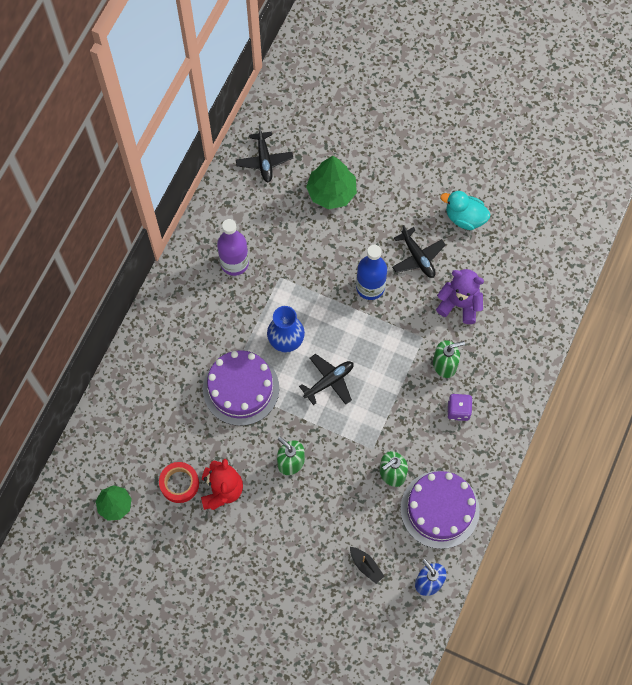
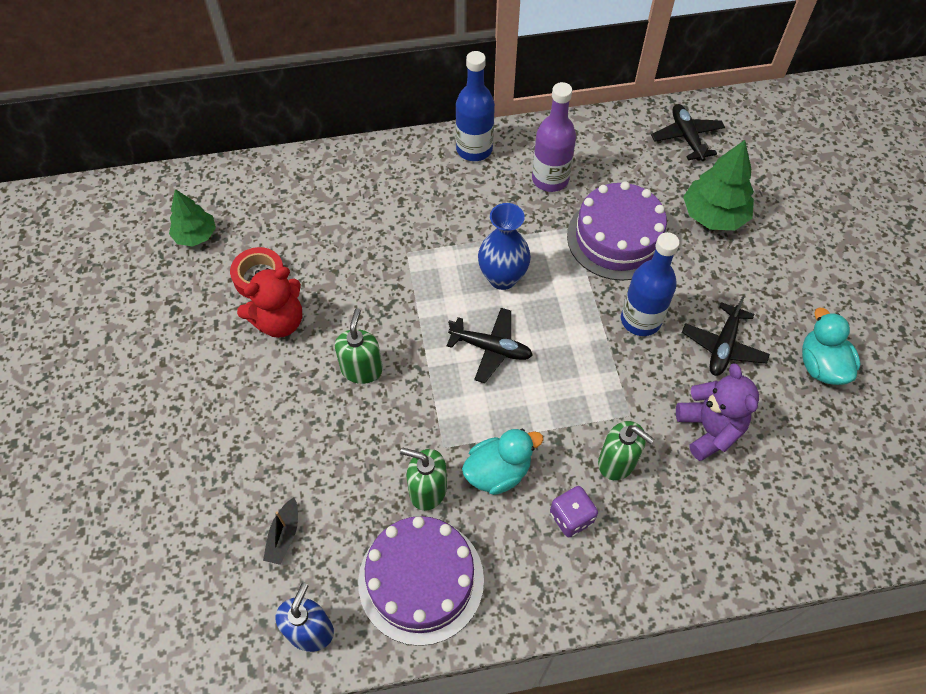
camera: 55 degrees right, 10 degrees down
(175, 291) = (474, 149): none -> blue bottle
(241, 388) = (413, 268): purple cake -> purple cake (617, 238)
(264, 160) = (687, 137): black plane -> black plane turned 120 degrees clockwise
(407, 430) = (498, 472): none -> turquoise duck

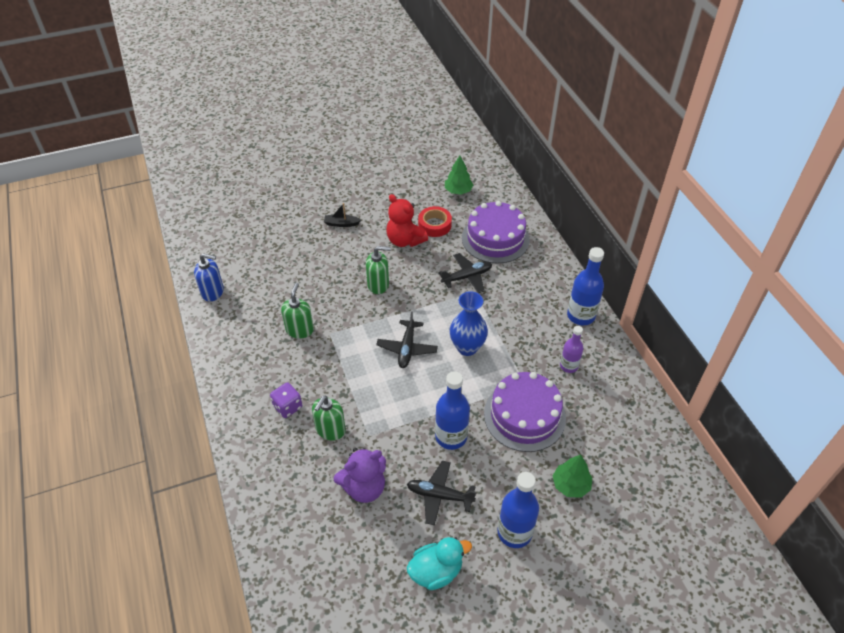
camera: 80 degrees right, 10 degrees down
(284, 535) = (266, 270): black boat -> black boat (341, 224)
(421, 580) = (243, 335): purple cake -> purple cake (495, 238)
(498, 472) = (316, 363): turquoise duck -> none
(550, 179) = (569, 366): purple bottle -> purple bottle, size x0.62
(687, 137) = (653, 460): black plane -> black plane (467, 277)
(713, 215) = (570, 485): green tree -> green tree, size x0.65
(772, 280) = (514, 532): none -> blue bottle

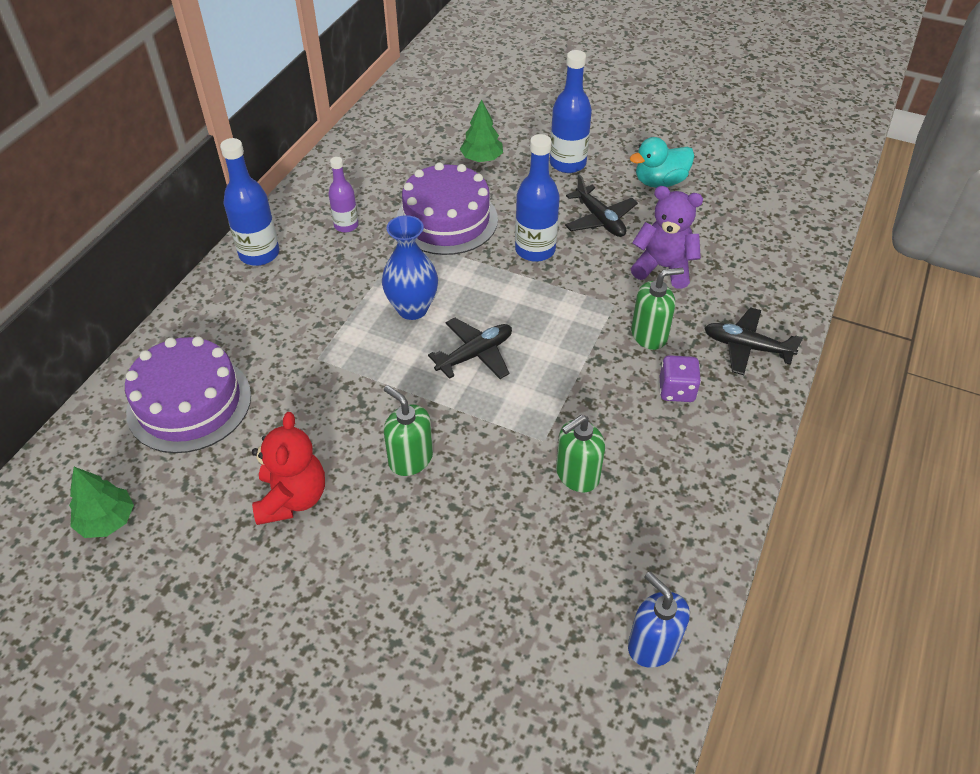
camera: 135 degrees left, 0 degrees up
(341, 224) = (336, 612): black boat -> none
(434, 225) = (223, 489): red tape -> none
(436, 571) = (660, 182): turquoise duck -> turquoise duck turned 45 degrees counterclockwise
(467, 277) = (297, 382): black plane -> black plane (746, 347)

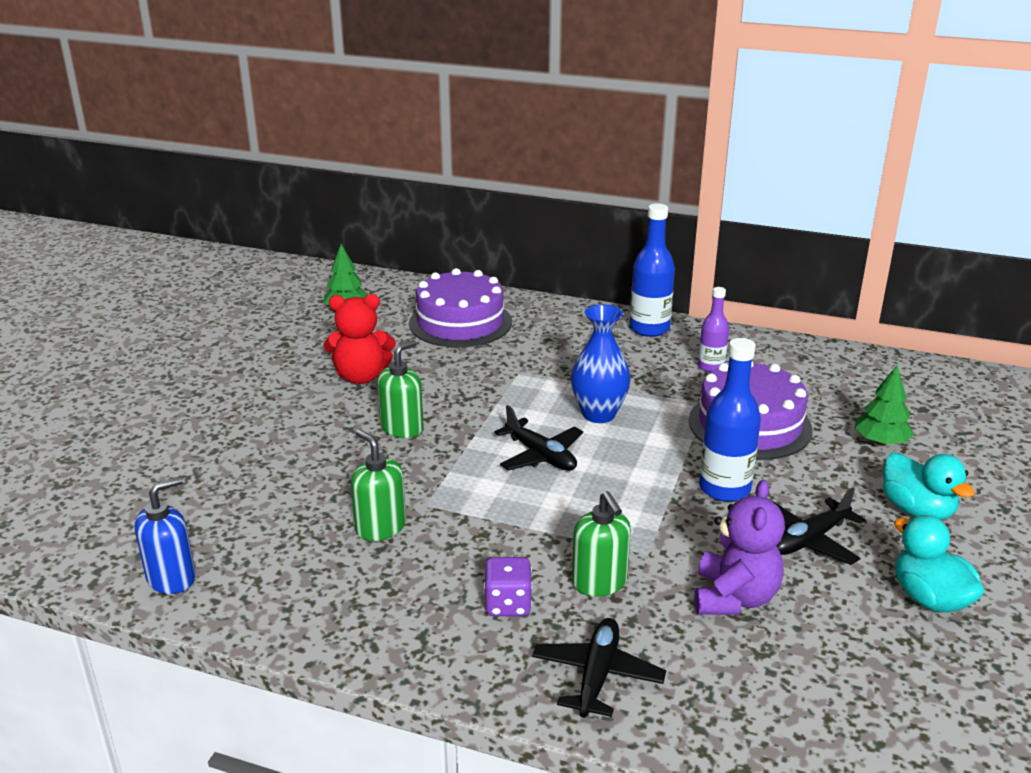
camera: 85 degrees right, 20 degrees down
(567, 163) = (917, 510): blue bottle -> turquoise duck

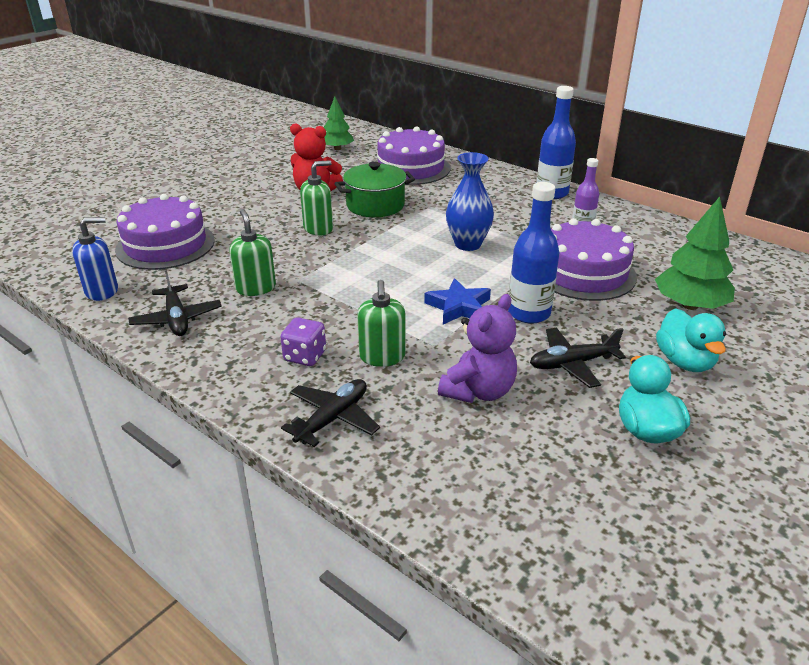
camera: 20 degrees right, 5 degrees up
(212, 492) = (165, 245): none -> purple cake
(452, 382) = (375, 205): none -> green pot
(540, 456) = (403, 264): black plane -> black plane (177, 319)
(643, 498) = (459, 307): none -> blue star
(880, 442) = (689, 305): green tree -> green tree, size x1.53

